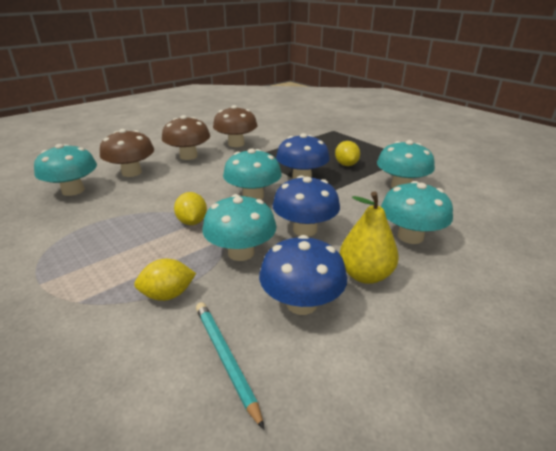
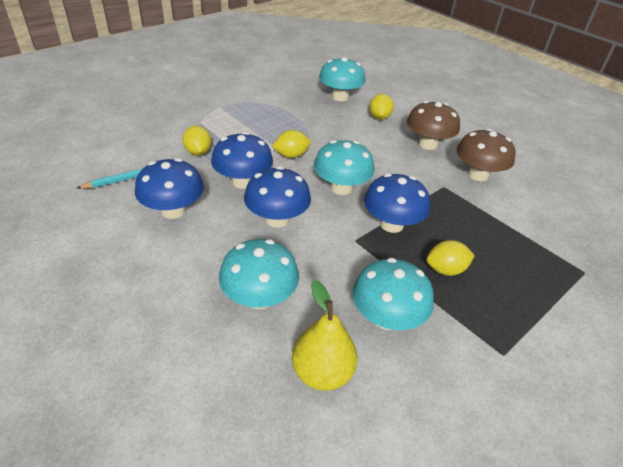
camera: 85 degrees right, 10 degrees up
(131, 172) = (379, 117): brown mushroom -> yellow lemon
(241, 252) = (243, 181): turquoise mushroom -> blue mushroom
(365, 275) = (200, 250): yellow pear -> yellow pear (322, 372)

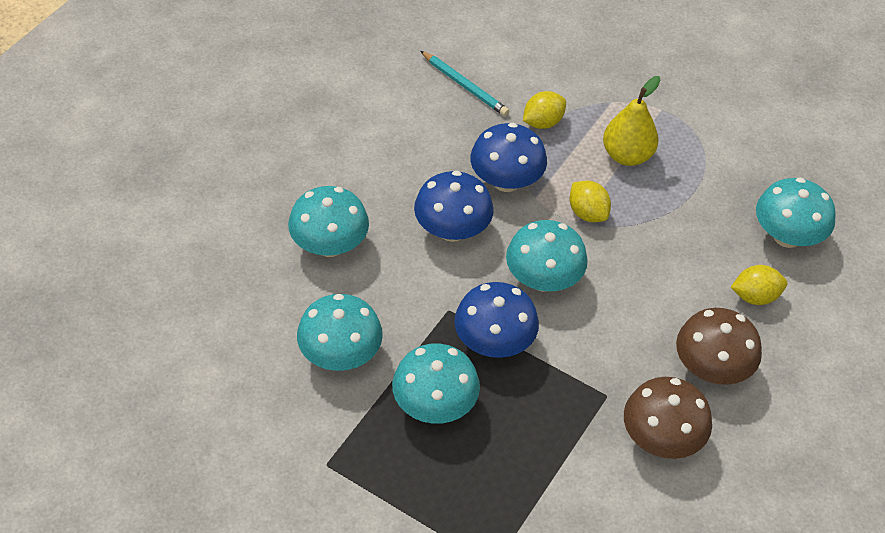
camera: 75 degrees right, 10 degrees up
(173, 210) = (425, 138): blue mushroom -> none
(322, 372) = (258, 312): yellow pear -> yellow pear (627, 155)
(445, 270) = (435, 405): yellow lemon -> turquoise mushroom

